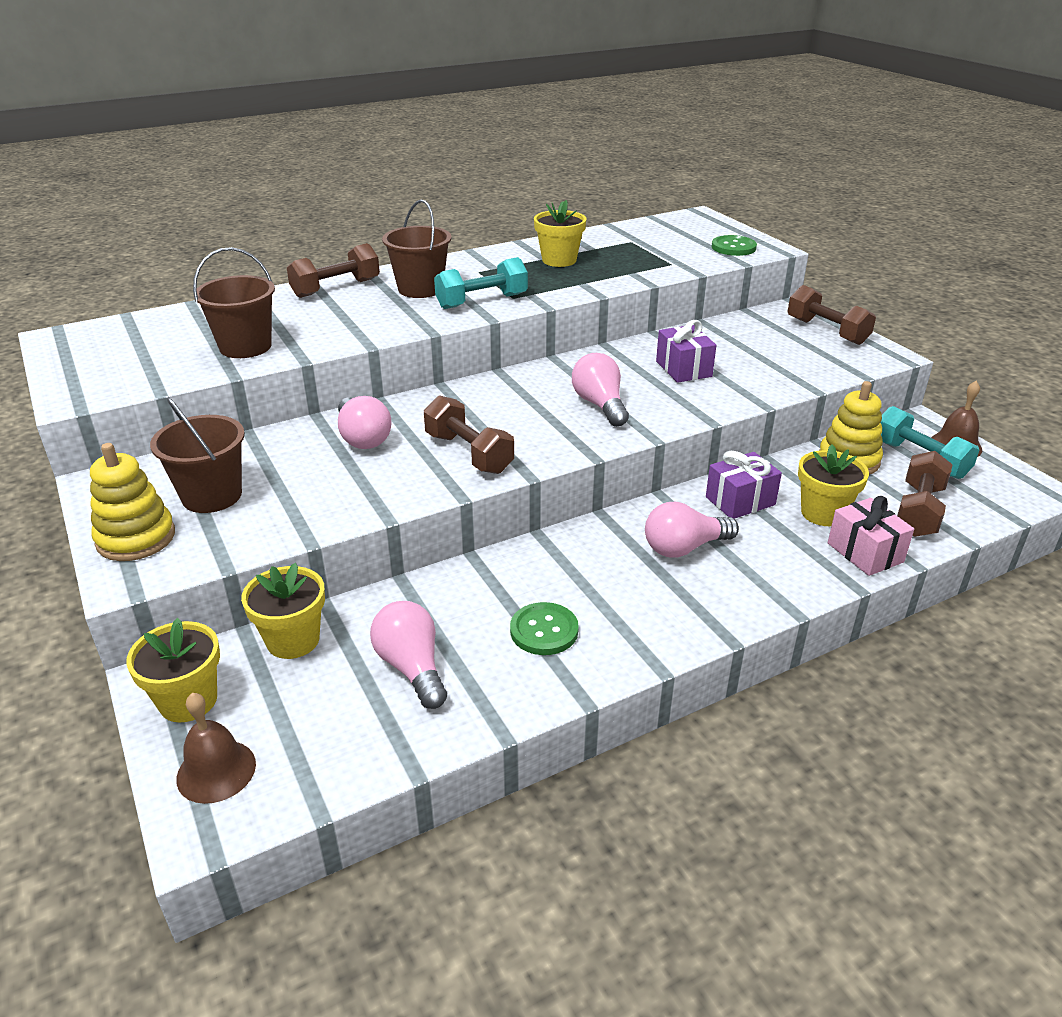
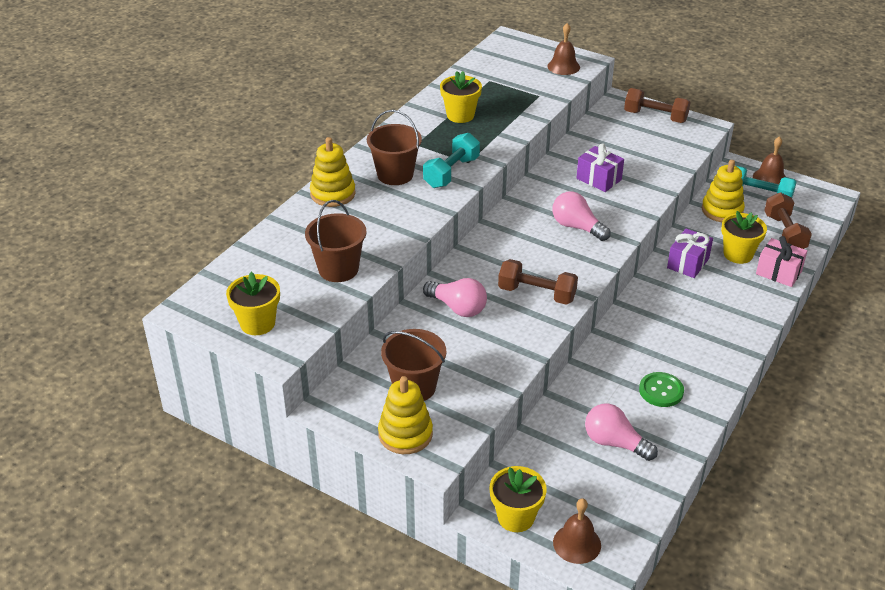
camera: 30 degrees left, 5 degrees up
(293, 640) = (532, 457): yellow flower pot -> yellow flower pot (257, 323)
(336, 288) = (333, 194): brown dumbbell -> yellow stacking toy
(684, 548) = (685, 307): pink light bulb -> none
(733, 247) = (563, 66): green button -> brown bell

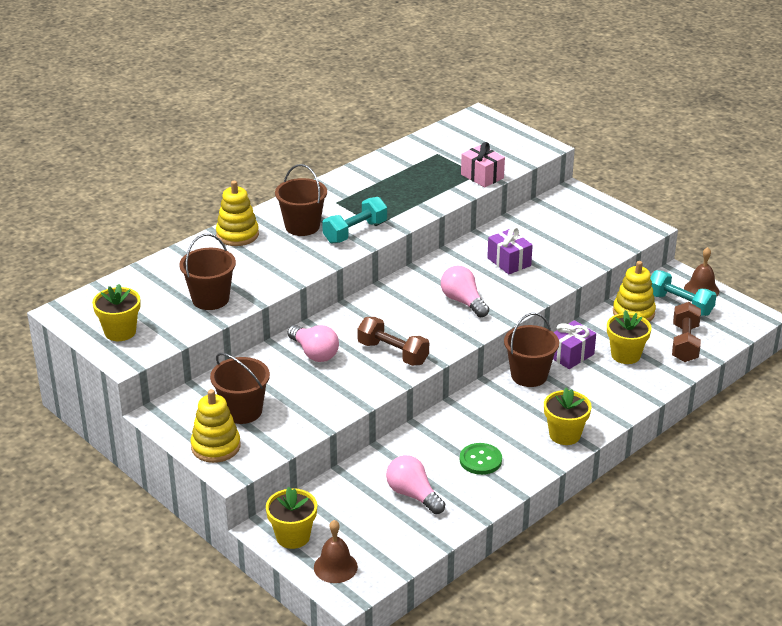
camera: 15 degrees right, 5 degrees down
(460, 115) = (391, 182): yellow flower pot -> yellow flower pot (565, 435)
(563, 66) = (517, 149): brown bell -> none
(655, 117) = (599, 212): brown dumbbell -> none
(660, 291) = (529, 375): none -> brown bucket
(778, 272) = (657, 378): pink gift -> pink gift (482, 176)

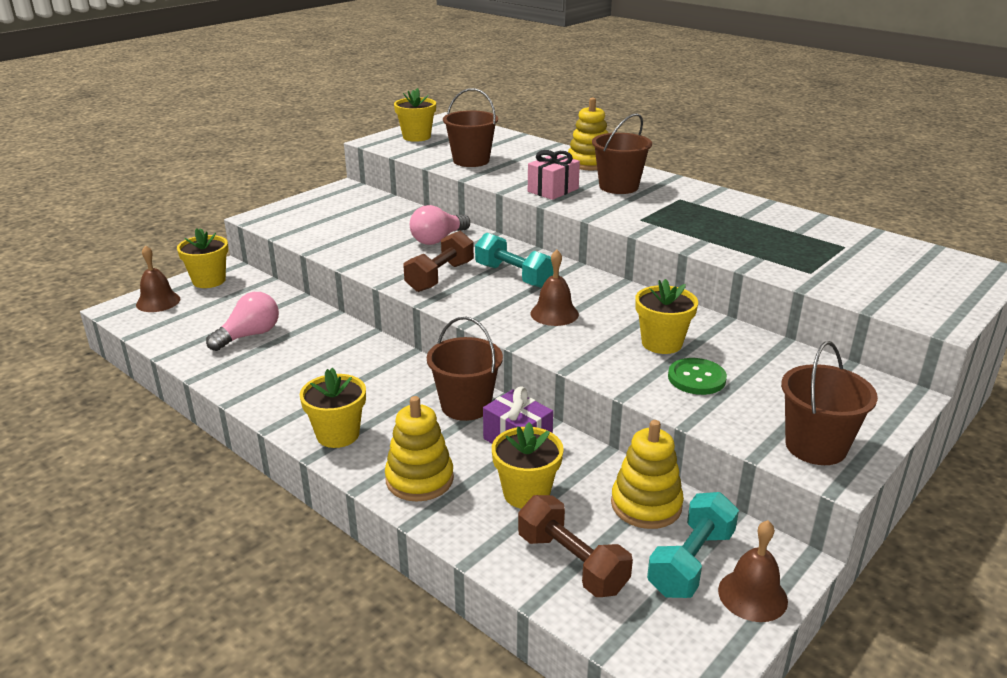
camera: 85 degrees right, 5 degrees down
(216, 447) = (295, 210): yellow stacking toy -> yellow stacking toy (419, 479)
(242, 411) = (345, 216): brown bucket -> brown bucket (815, 446)
(355, 232) = (619, 210): turquoise dumbbell -> turquoise dumbbell (514, 276)
(463, 301) = (554, 313): pink light bulb -> brown bell
(480, 460) = (298, 374): green button -> green button (696, 378)
(482, 176) = (806, 275): pink gift -> pink gift (553, 190)
(509, 262) = (661, 343): purple gift -> yellow flower pot
(684, 343) = (572, 563): brown dumbbell -> brown dumbbell turned 45 degrees clockwise

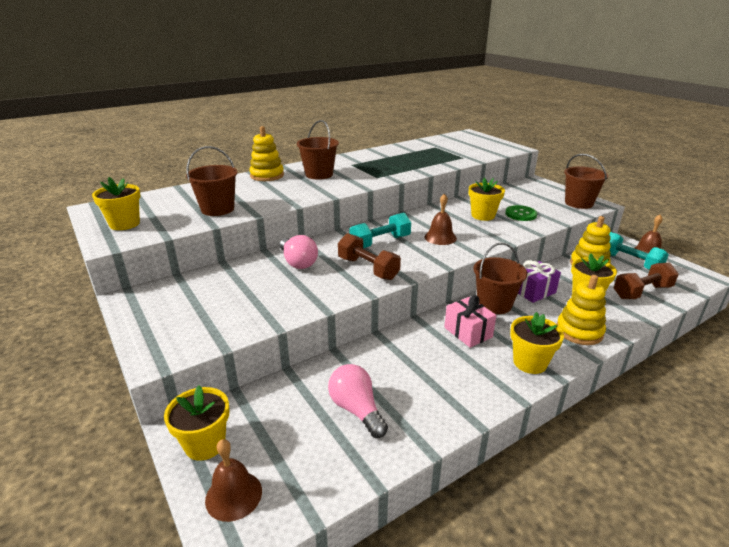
camera: 75 degrees left, 0 degrees up
(553, 190) = (309, 191): pink gift -> pink gift (468, 332)

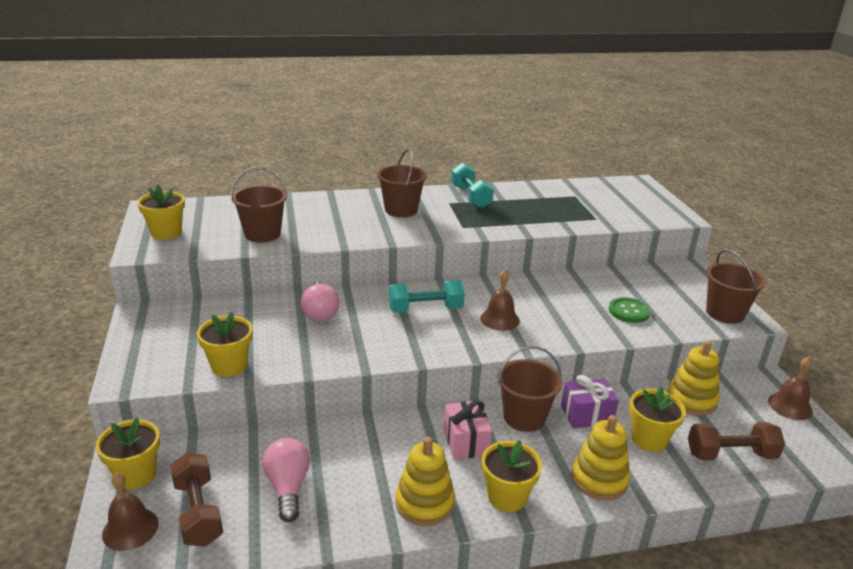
camera: 20 degrees right, 0 degrees up
(267, 175) = (344, 200): yellow stacking toy -> yellow stacking toy (424, 503)
(368, 269) = (386, 338): brown dumbbell -> brown dumbbell (198, 512)
(483, 215) = (578, 302): yellow flower pot -> yellow flower pot (229, 366)
(629, 262) = (752, 411): turquoise dumbbell -> turquoise dumbbell (470, 197)

